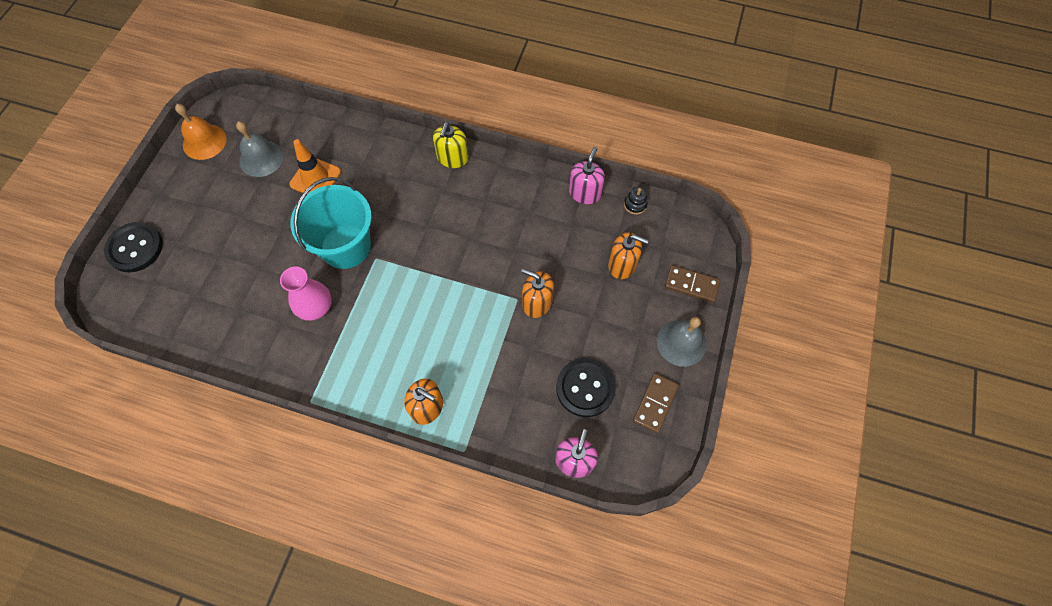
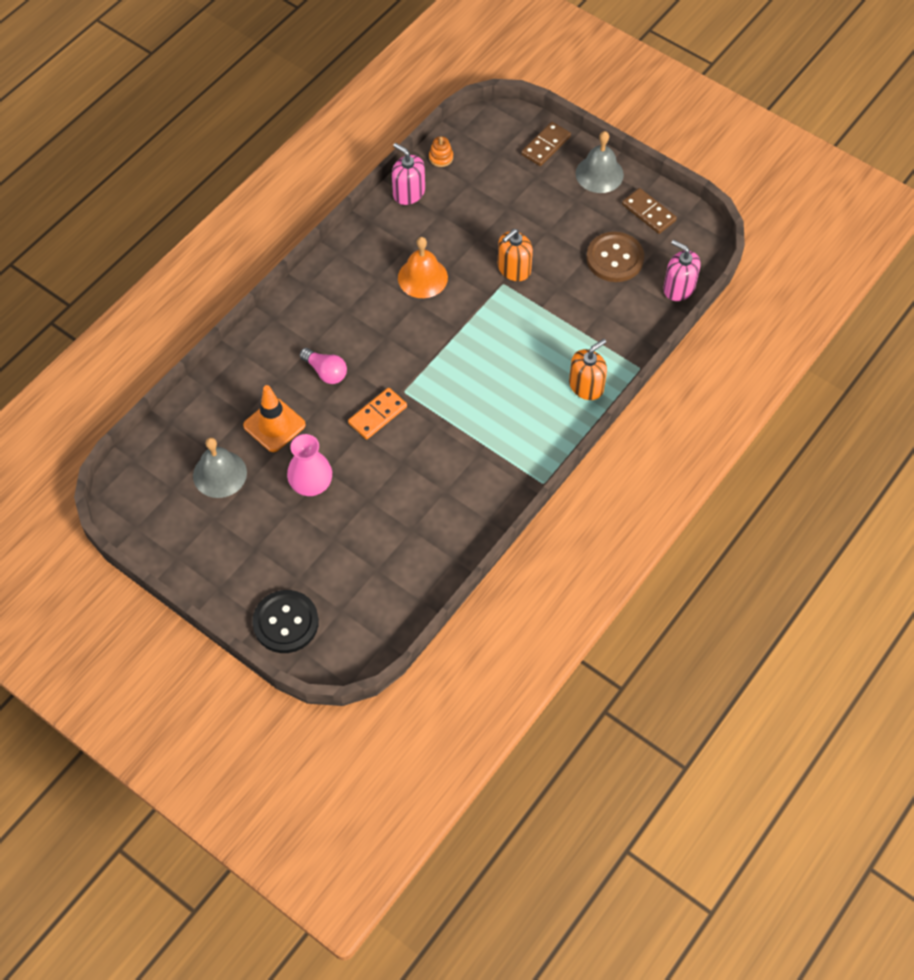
camera: 70 degrees left, 5 degrees down
(204, 142) = (164, 529): orange bell -> orange bell (422, 277)
(316, 307) = (440, 457): pink vase -> pink vase (311, 484)
(346, 246) = (377, 415): turquoise bucket -> orange domino
(377, 195) = (325, 372): none -> pink light bulb
(452, 158) = (310, 292): yellow soap dispenser -> none
(585, 388) = (614, 258): black button -> brown button
(622, 265) = (502, 190): orange soap dispenser -> none
(635, 204) = (441, 157): black stacking toy -> orange stacking toy

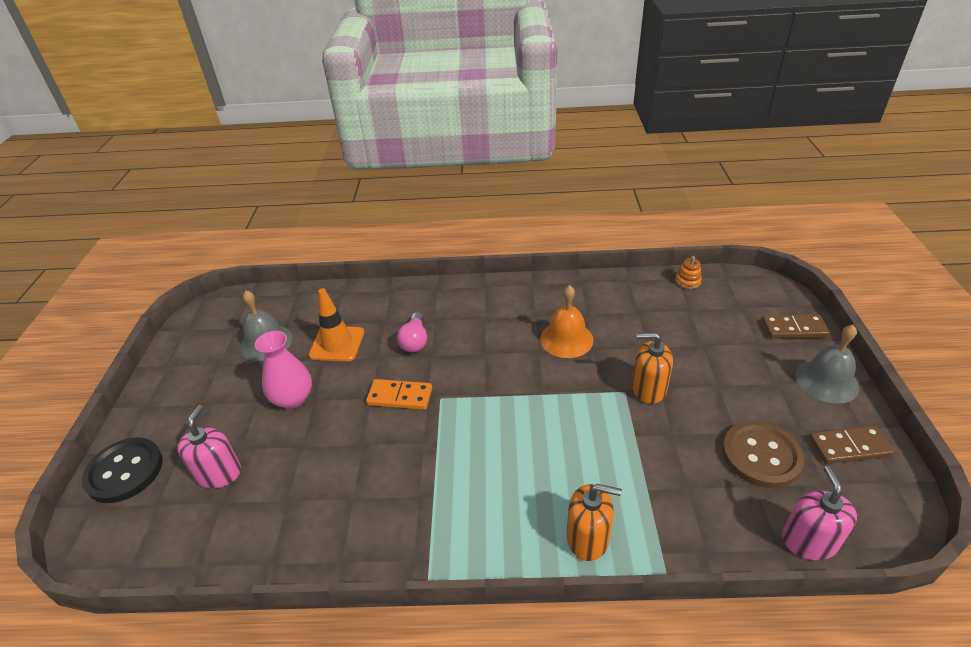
camera: 55 degrees right, 20 degrees down
(409, 193) = (632, 285): pink soap dispenser -> pink soap dispenser (219, 473)
(648, 212) = (849, 447): brown domino -> brown domino turned 75 degrees clockwise

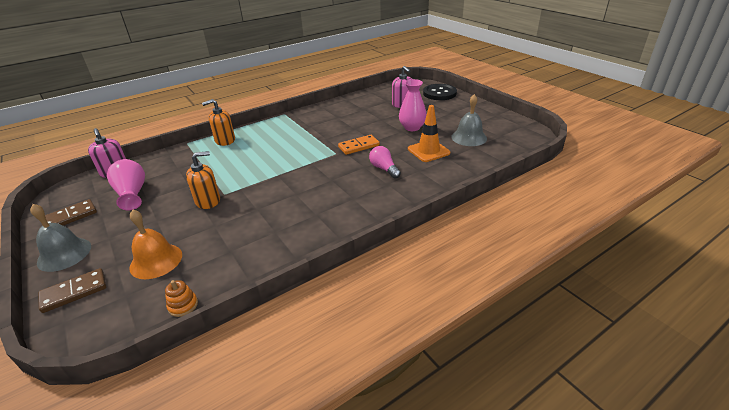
camera: 145 degrees right, 5 degrees down
(566, 339) = (280, 208): orange bell -> orange bell (156, 261)
(761, 456) = (132, 194): brown button -> pink vase

